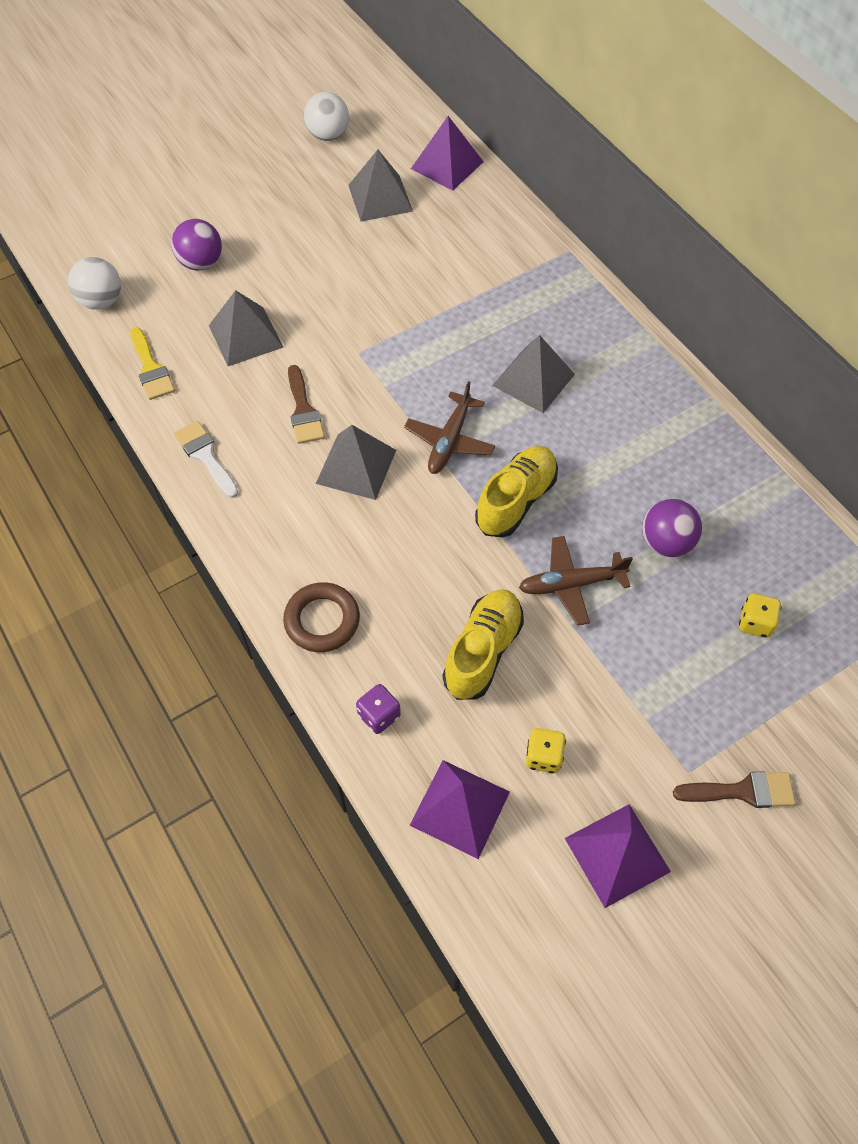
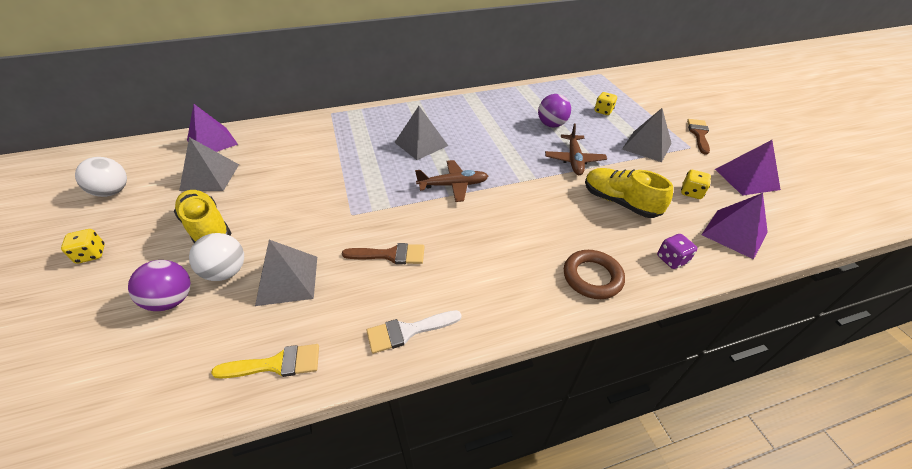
camera: 75 degrees left, 15 degrees down
(101, 301) = (144, 404): white ball -> white ball (226, 272)
(239, 175) = (91, 254): none -> yellow dice
(356, 466) = (457, 234): grey pyramid -> grey pyramid (646, 146)
(450, 440) = (453, 185): brown plane -> brown plane turned 45 degrees counterclockwise
(516, 500) = (510, 168): yellow shoe -> yellow shoe (207, 228)

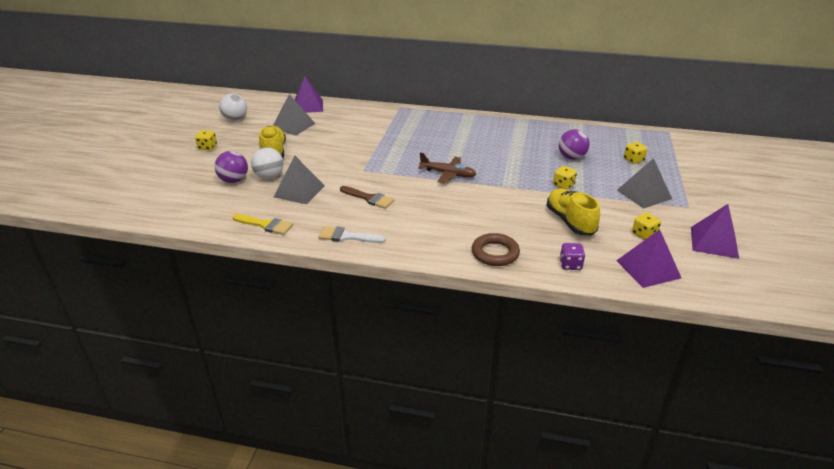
camera: 30 degrees right, 10 degrees down
(421, 144) = (448, 143): grey pyramid -> none
(574, 160) = (563, 185): brown plane -> yellow dice
(698, 134) = (710, 200): brown brush -> none

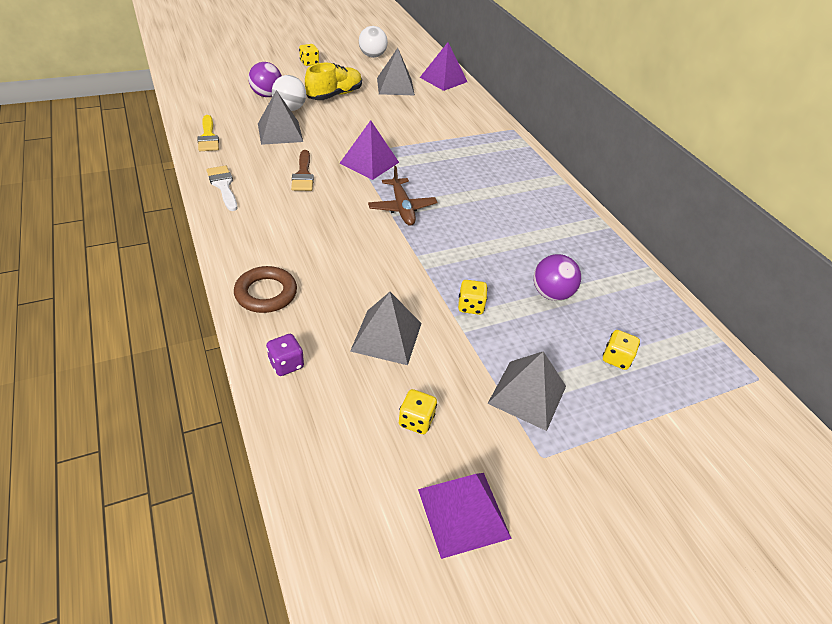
camera: 50 degrees right, 10 degrees up
(570, 221) = (386, 337): yellow shoe -> grey pyramid
(648, 269) = (330, 446): purple pyramid -> purple pyramid (369, 162)

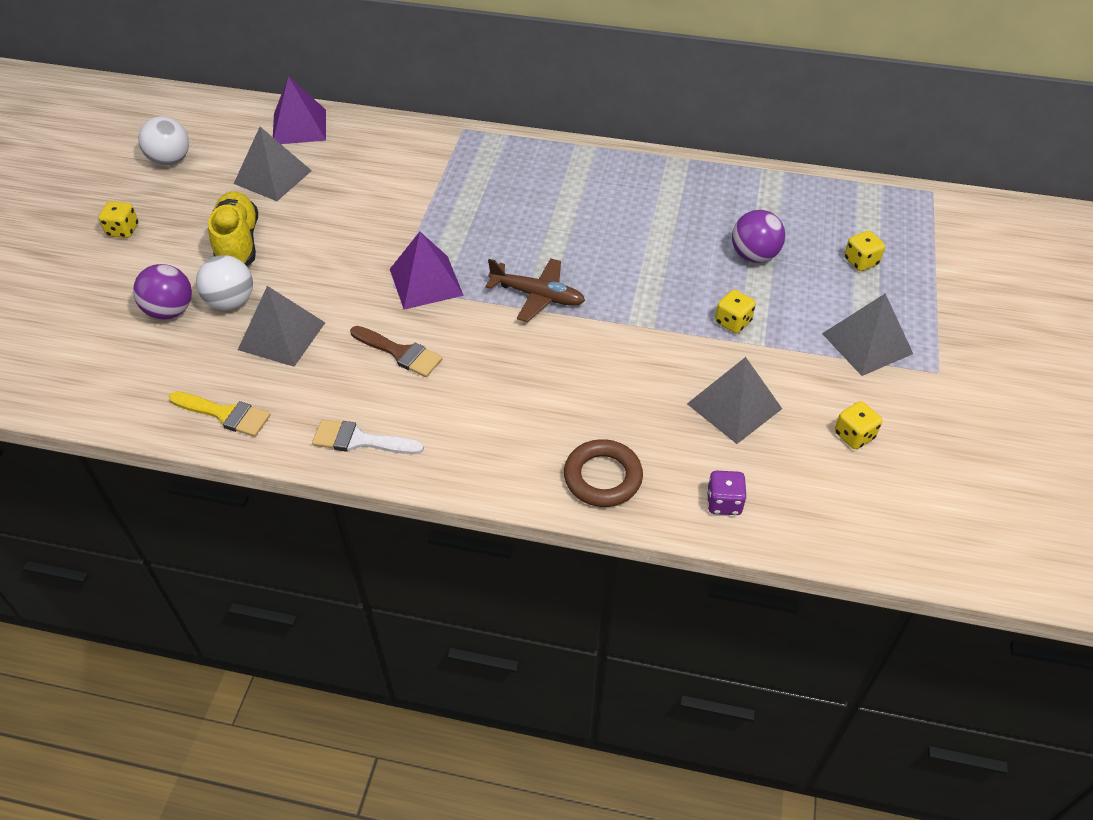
camera: 50 degrees left, 5 degrees up
(463, 513) = (967, 453): purple pyramid -> none

